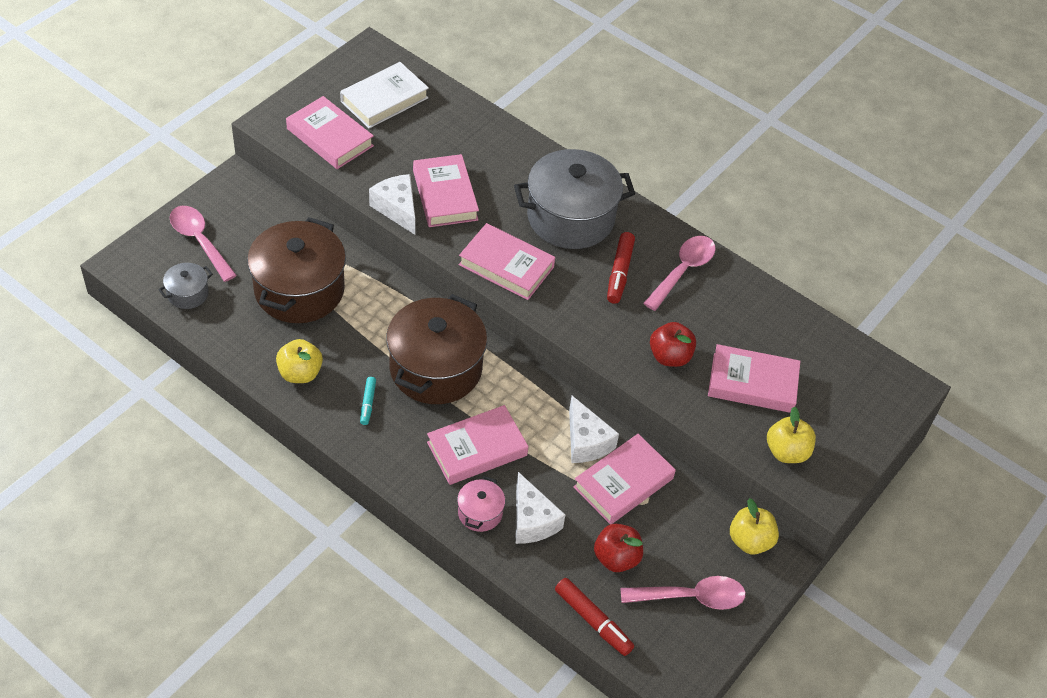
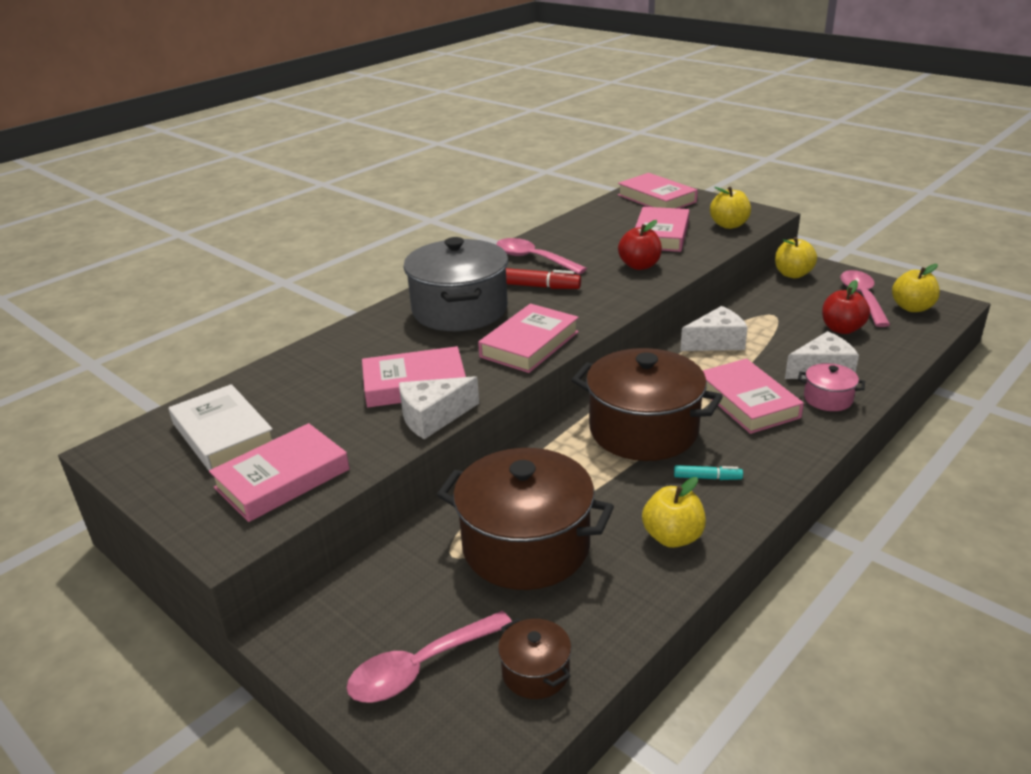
camera: 80 degrees left, 20 degrees down
(188, 294) = (535, 672): grey pot -> brown pot
(593, 621) = (915, 340): red marker -> none
(623, 483) = (757, 325): pink book -> pink book (656, 198)
(669, 641) = (912, 308): none -> yellow apple

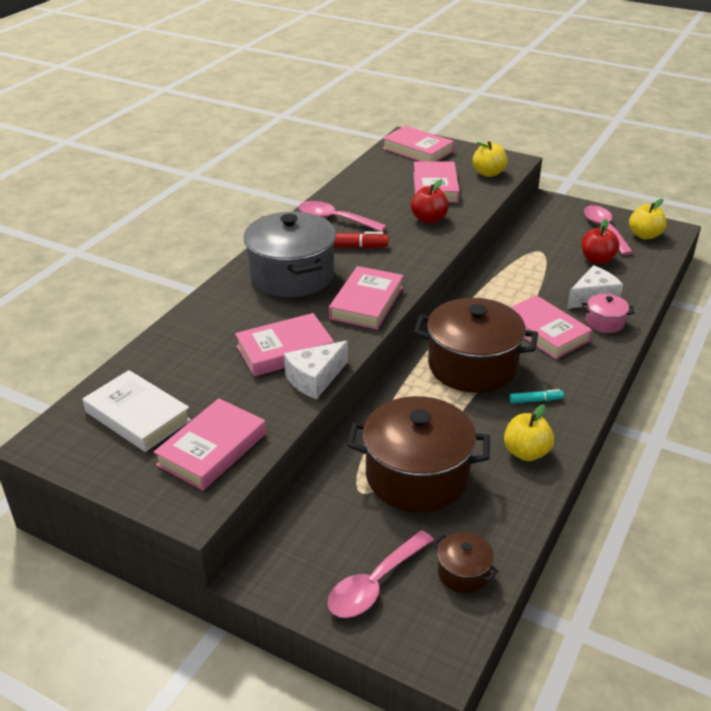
camera: 15 degrees left, 5 degrees up
(716, 342) = (503, 281): white cheese -> none
(793, 274) = (543, 212): yellow apple -> none

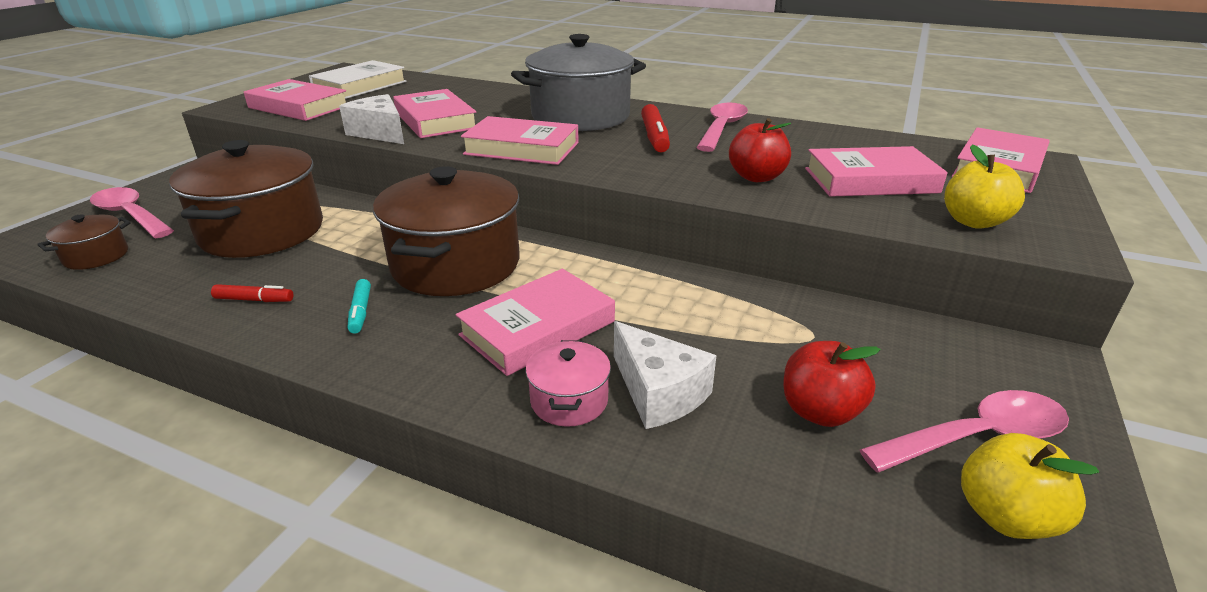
camera: 85 degrees right, 5 degrees down
(526, 452) = (254, 300): yellow apple -> red marker

